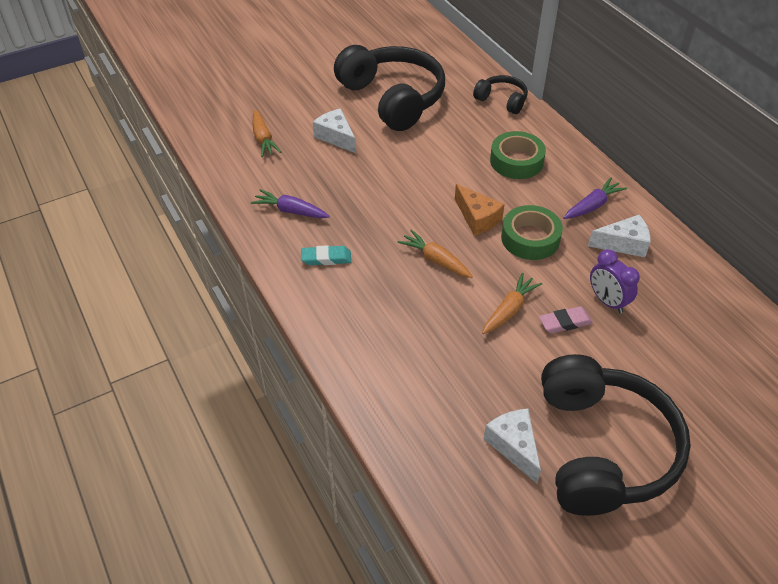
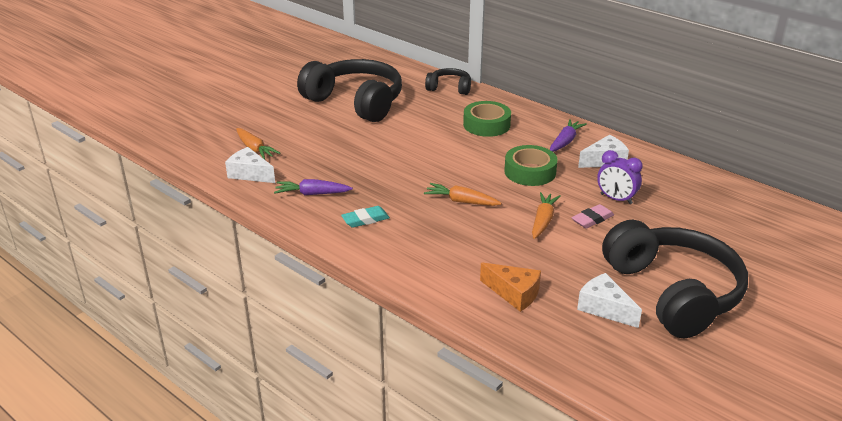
camera: 20 degrees left, 15 degrees down
(336, 137) = (321, 136): white cheese -> white cheese (250, 174)
(477, 218) = (478, 167): orange cheese -> orange cheese (514, 293)

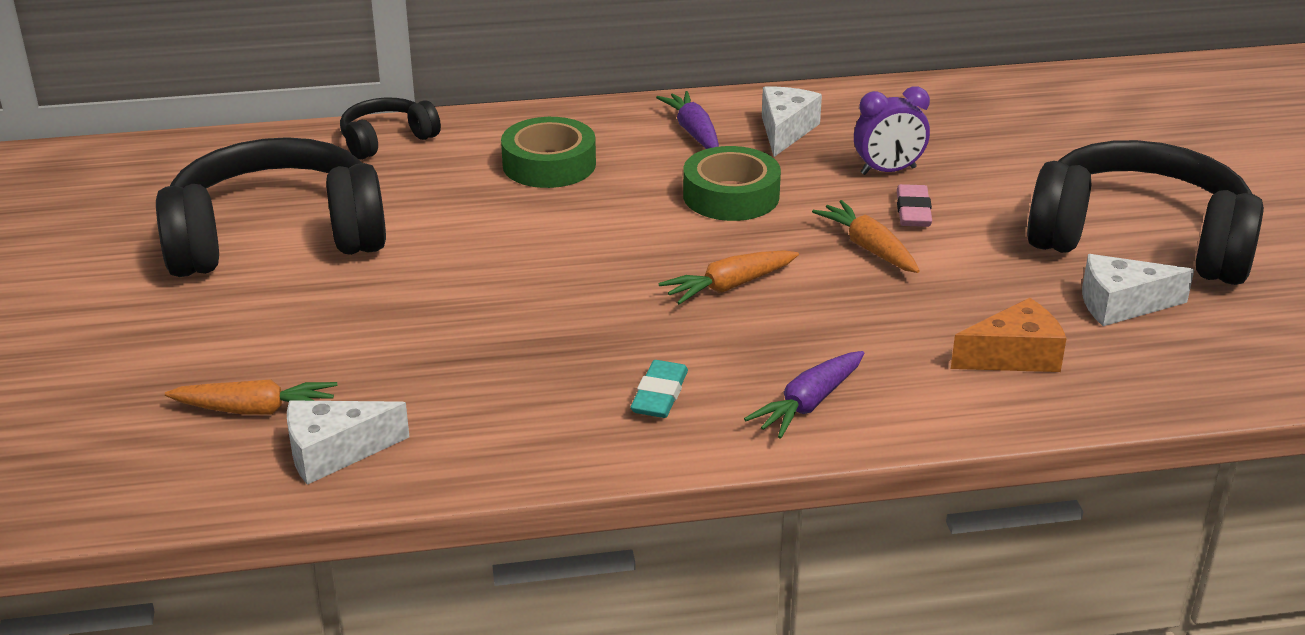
camera: 50 degrees left, 0 degrees up
(312, 194) = (505, 413): purple carrot -> purple carrot (808, 404)

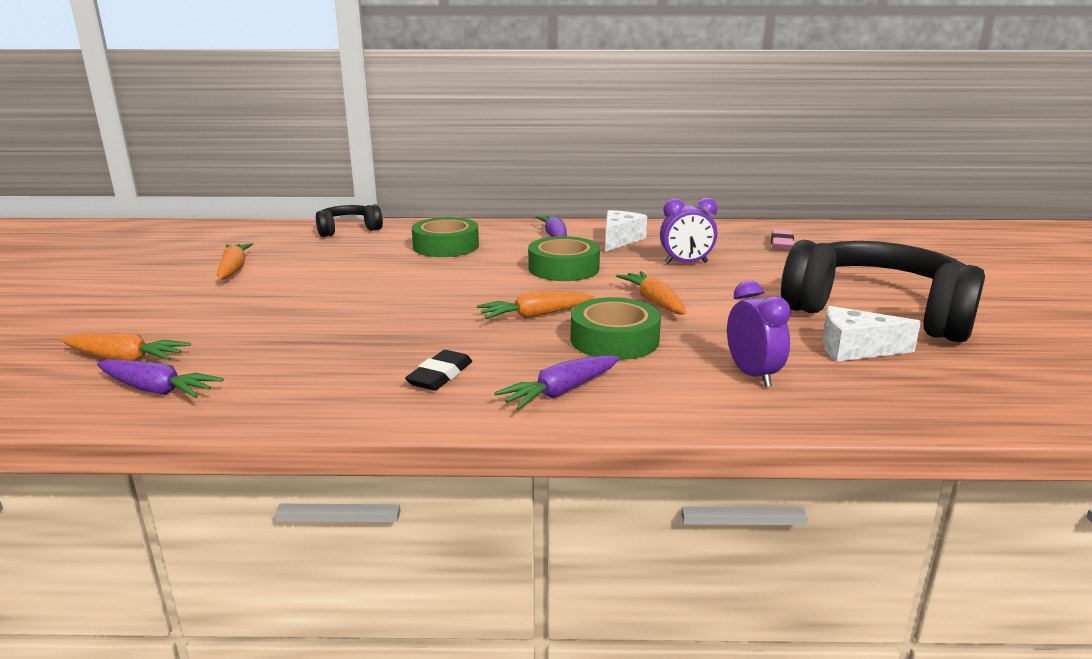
camera: 10 degrees right, 10 degrees down
(276, 238) = (234, 269): black headphones -> orange carrot
(334, 452) = (157, 390): white cheese -> purple carrot
(659, 395) = (440, 375): turquoise eraser -> black eraser
(841, 318) = (614, 340): none -> green tape
(913, 211) = (697, 284): pink eraser -> pink eraser (781, 244)
(1014, 356) = (752, 375): orange cheese -> purple clock

